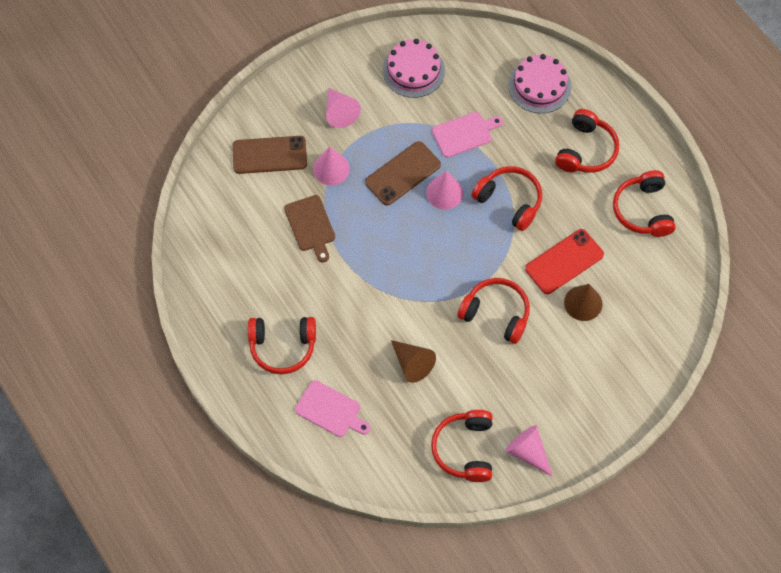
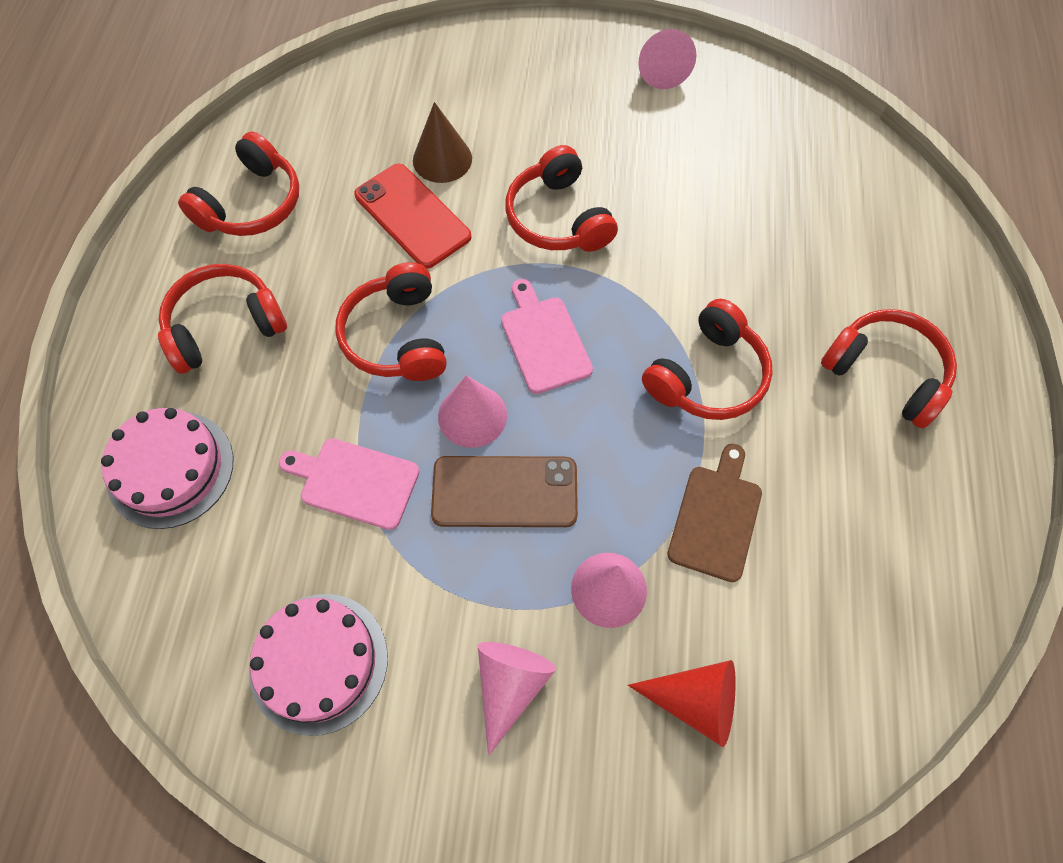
camera: 140 degrees left, 0 degrees up
(269, 155) = (695, 701): brown phone -> red cone
(330, 410) = (870, 254): pink cutting board -> pink cutting board (543, 340)
(412, 364) = (718, 235): brown cone -> none
(465, 449) = (731, 113): red headphones -> red headphones (707, 376)
(564, 262) = (412, 216): red phone -> red phone turned 45 degrees clockwise

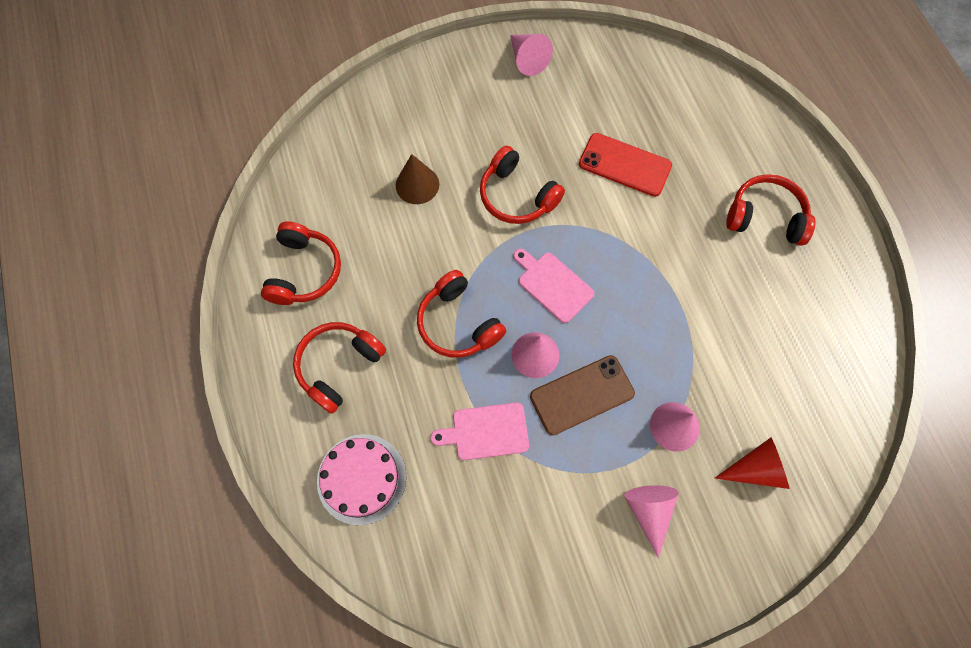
camera: 25 degrees left, 5 degrees up
(319, 662) = (529, 554): pink cake -> none
(412, 216) = (420, 234): red phone -> red phone (624, 165)
(707, 376) = (663, 264): red headphones -> none
(716, 517) = (713, 353): brown cutting board -> none

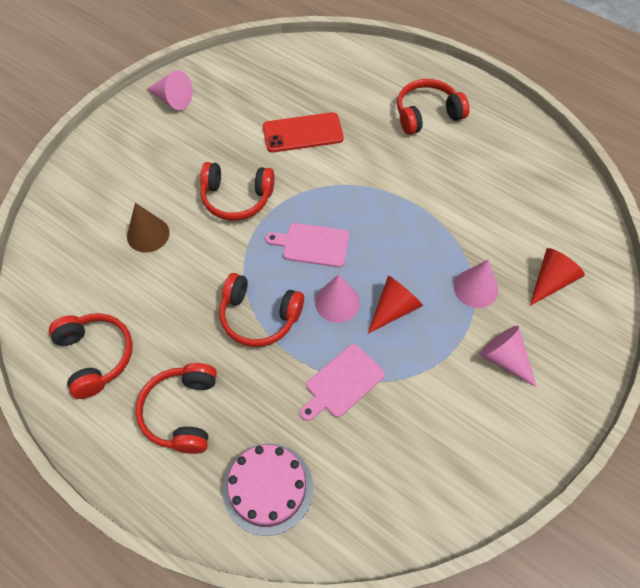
camera: 35 degrees left, 10 degrees down
(582, 395) = (394, 309): brown phone -> red cone

